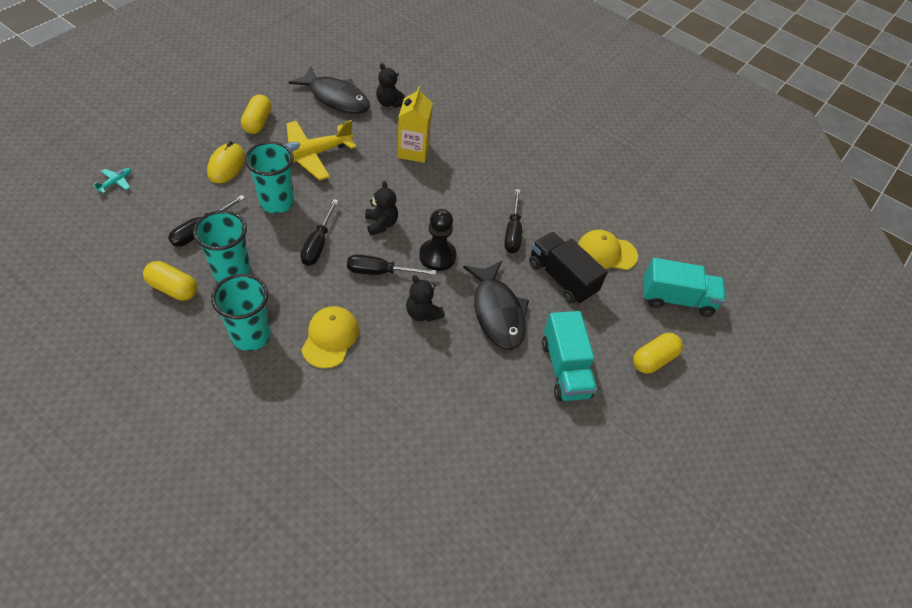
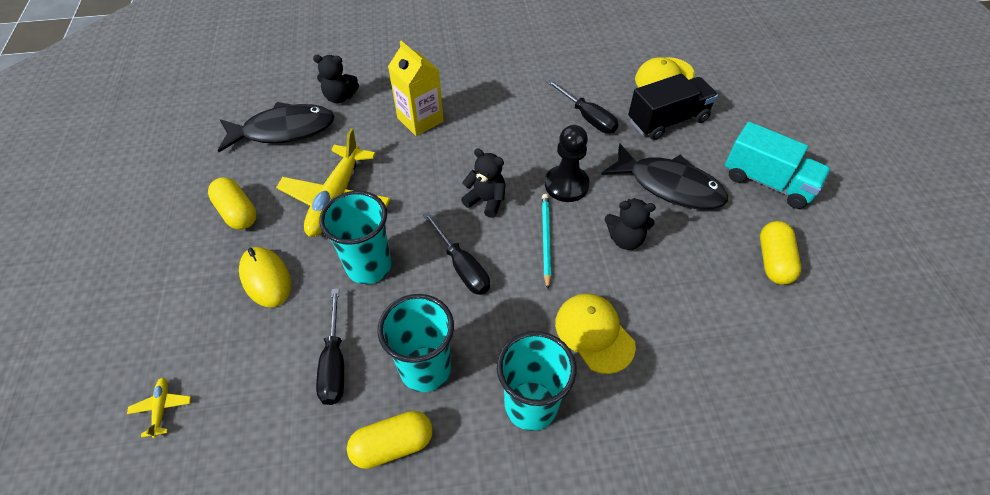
camera: 40 degrees left, 0 degrees up
(116, 182) = (162, 408): turquoise plane -> yellow plane
(380, 272) = (546, 239): black screwdriver -> turquoise pencil
(561, 278) = (667, 121): black truck -> black truck turned 150 degrees clockwise
(653, 359) = (798, 123): yellow capsule -> yellow capsule (773, 261)
(676, 299) = (747, 71): turquoise truck -> none

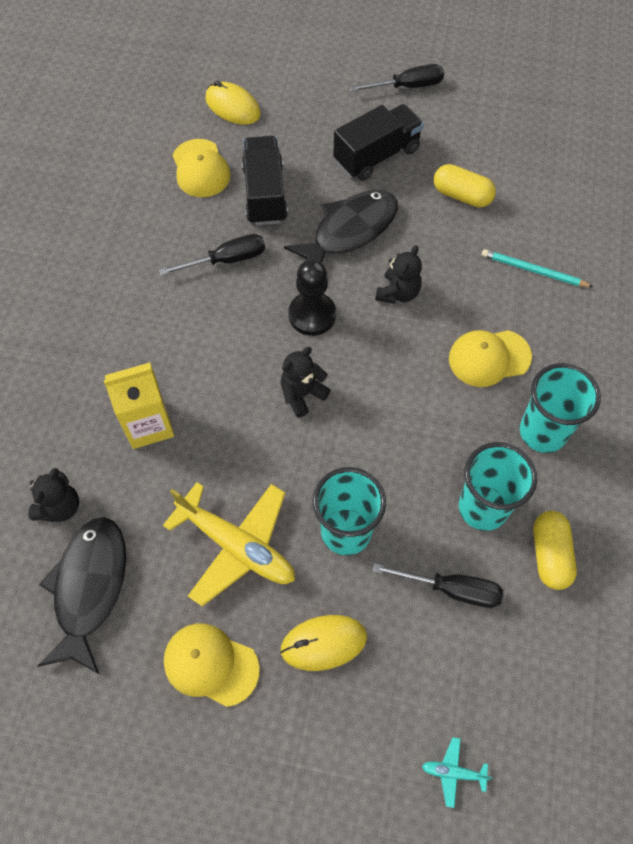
camera: 70 degrees left, 10 degrees up
(162, 408) = (453, 772): yellow plane -> turquoise plane
(237, 212) = (210, 664): yellow capsule -> yellow cap
(462, 266) = (378, 443): black screwdriver -> black screwdriver (407, 86)
(546, 239) = (373, 358): turquoise pencil -> turquoise pencil (533, 270)
(740, 76) = (233, 107): none -> yellow mouse
(767, 182) = (376, 156): turquoise truck -> black truck

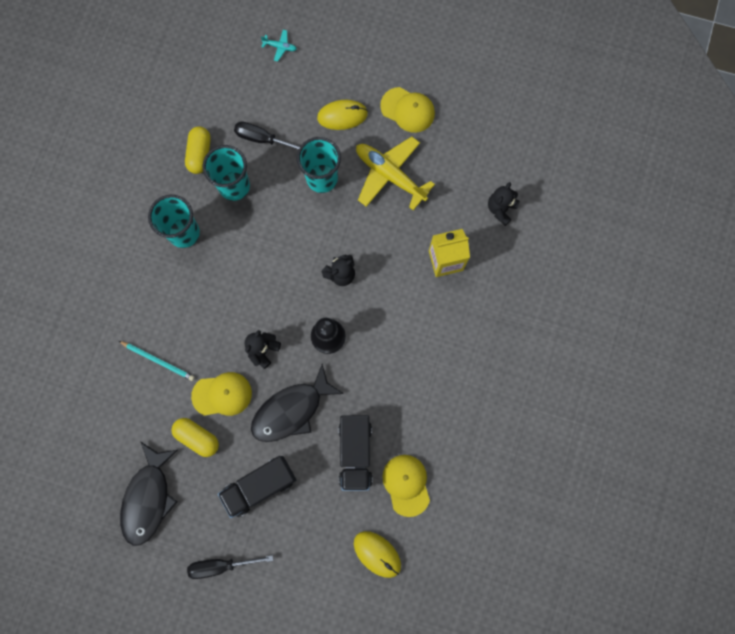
camera: 175 degrees left, 15 degrees up
(89, 588) = (479, 157): black fish -> black fish (148, 498)
(226, 260) = (388, 391): black screwdriver -> none
(489, 358) = (207, 290): yellow cap -> yellow cap (222, 394)

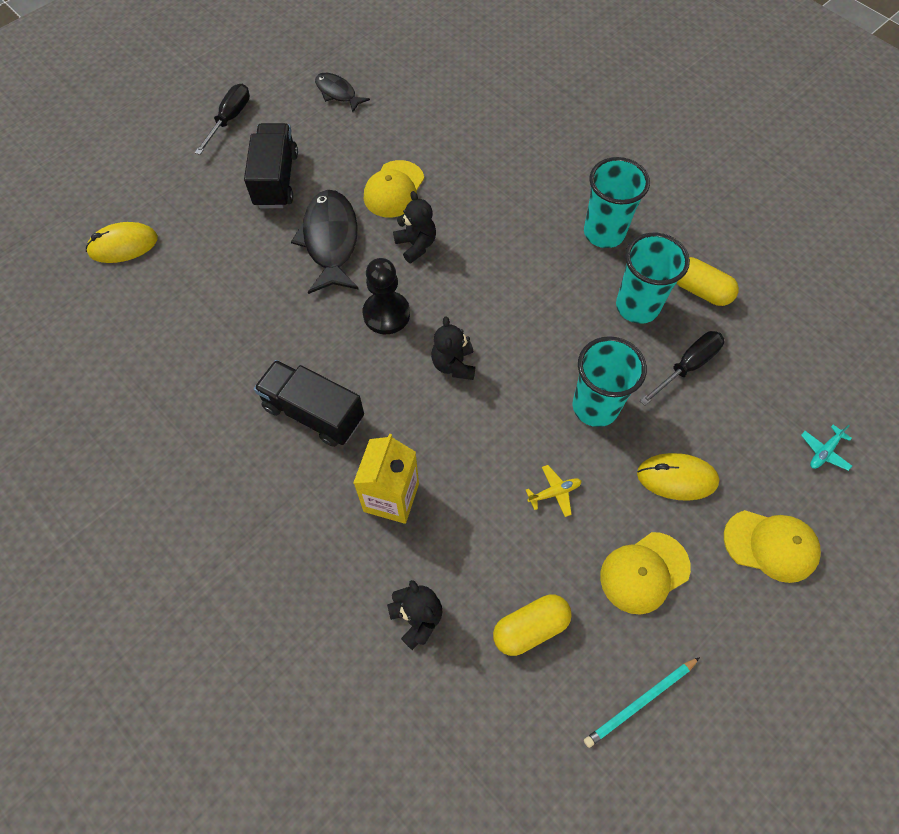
camera: 120 degrees right, 15 degrees down
(148, 498) = (338, 93): black fish -> black fish, size x0.56
(158, 361) = (469, 153): turquoise pencil -> turquoise pencil (640, 702)
(197, 437) = (365, 152): yellow capsule -> yellow capsule (530, 628)
(342, 116) = (676, 478): yellow mouse -> yellow mouse turned 75 degrees clockwise
(355, 453) = (238, 276): black truck -> black truck (313, 413)
(390, 175) = (554, 492): yellow plane -> yellow plane, size x0.41
(406, 484) = (165, 307): yellow cap -> yellow cap (771, 545)

